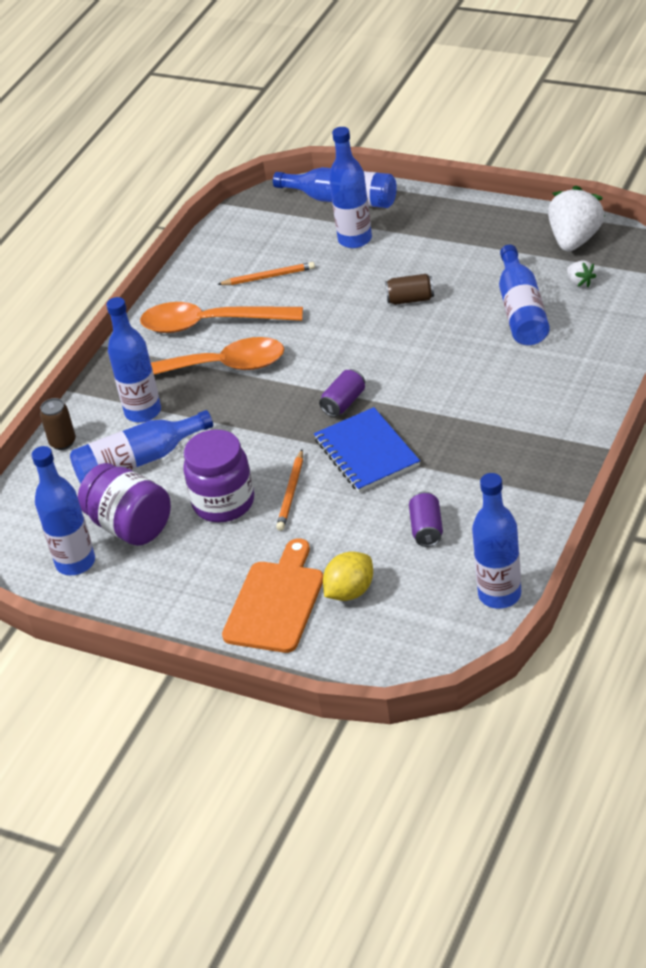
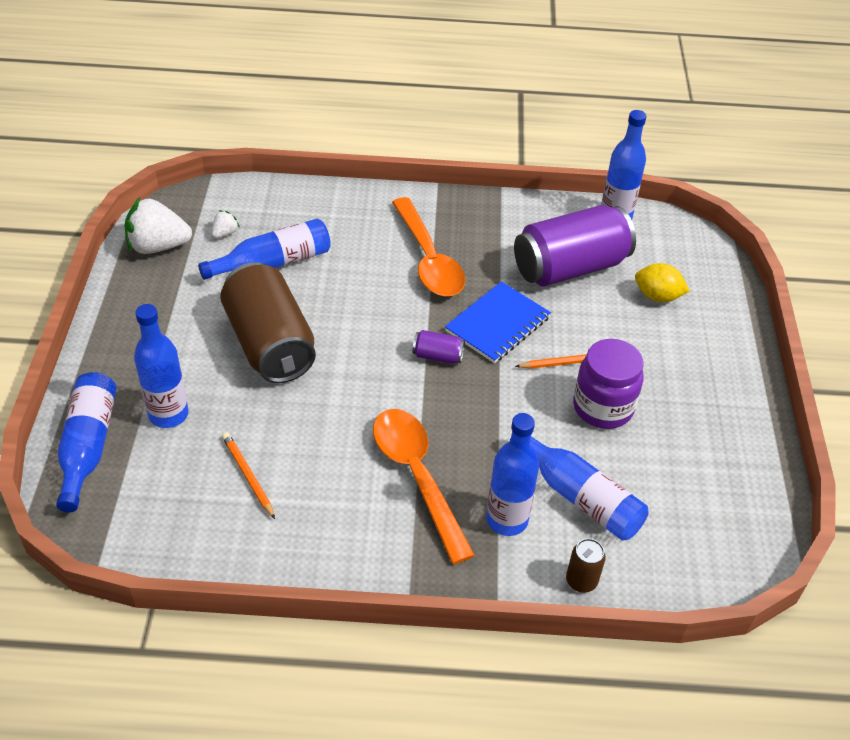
camera: 120 degrees left, 5 degrees up
(75, 563) = (732, 499): blue bottle -> none
(130, 526) = (665, 471): purple jar -> none
(211, 324) = (344, 505): orange spoon -> orange spoon (428, 259)
(276, 602) = (693, 338): orange cutting board -> none
(410, 299) = (270, 343): brown can -> brown can, size x2.42
(427, 529) = (570, 267): purple can -> purple can, size x2.42

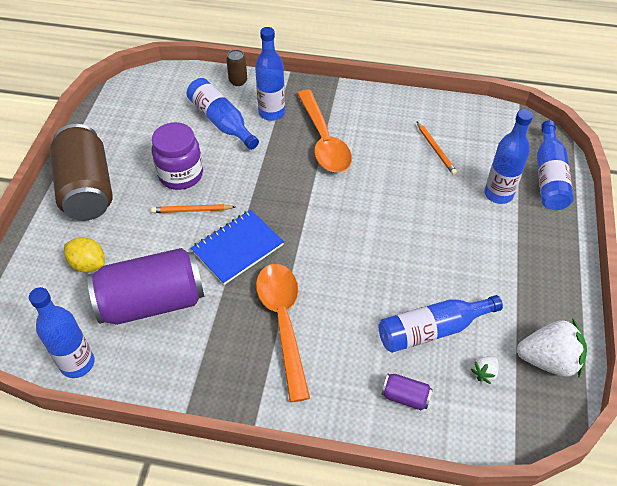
camera: 170 degrees left, 5 degrees up
(270, 343) = (429, 245): brown can -> brown can (87, 189)
(438, 356) = (293, 223): purple can -> purple can (405, 397)

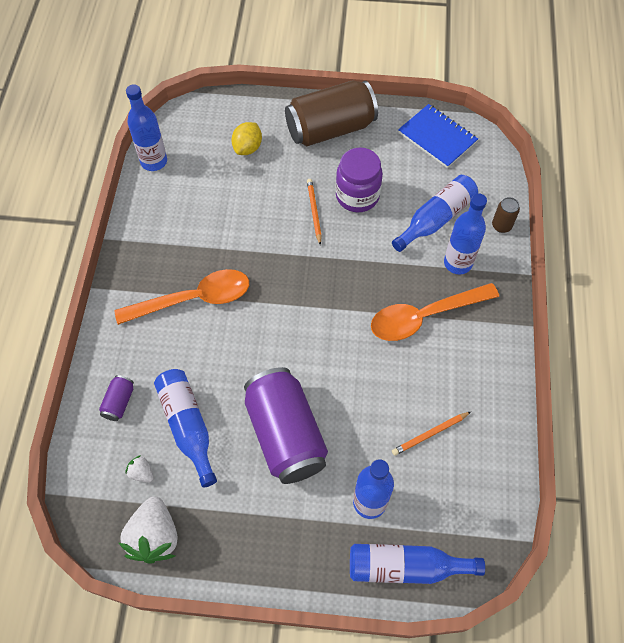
camera: 85 degrees right, 10 degrees up
(152, 302) = (212, 199): purple can -> purple can (285, 434)
(237, 248) = (273, 254): blue notebook -> blue notebook (437, 137)

